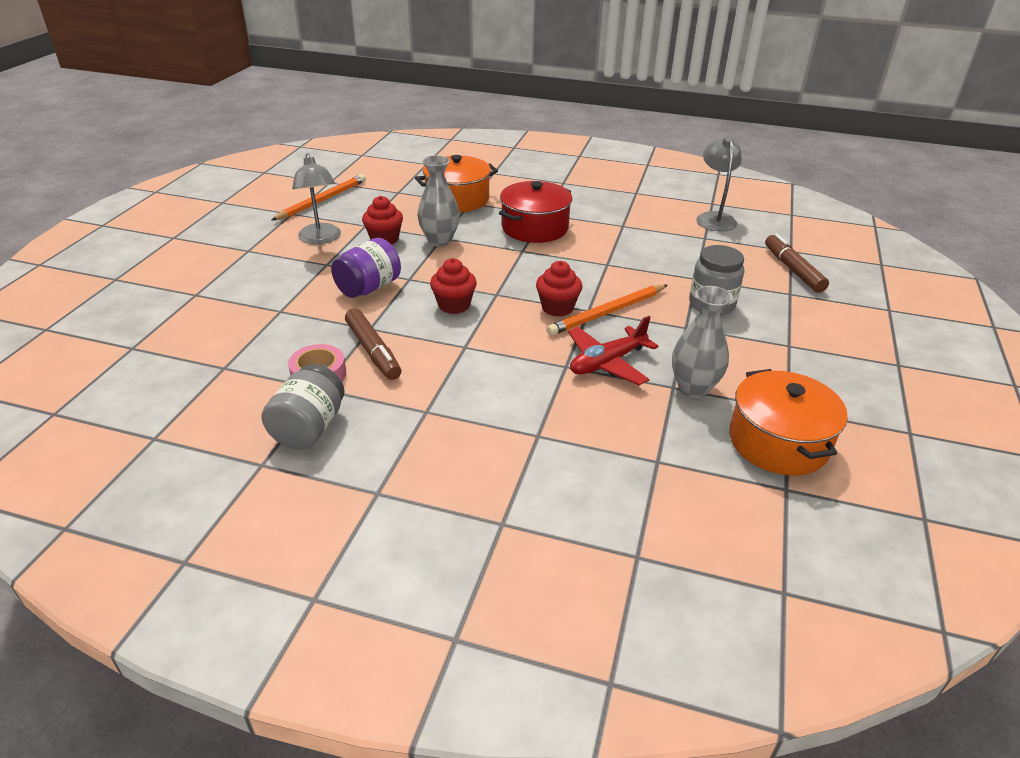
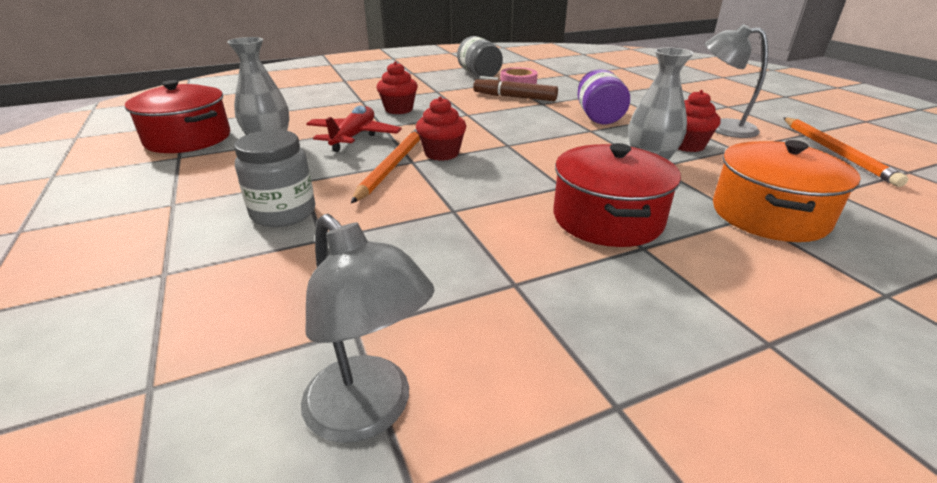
camera: 140 degrees right, 5 degrees down
(454, 305) = (521, 128): red cupcake -> red cupcake (399, 109)
(778, 442) = (188, 139): orange pot -> red pot
(793, 270) = (152, 328): brown marker -> none

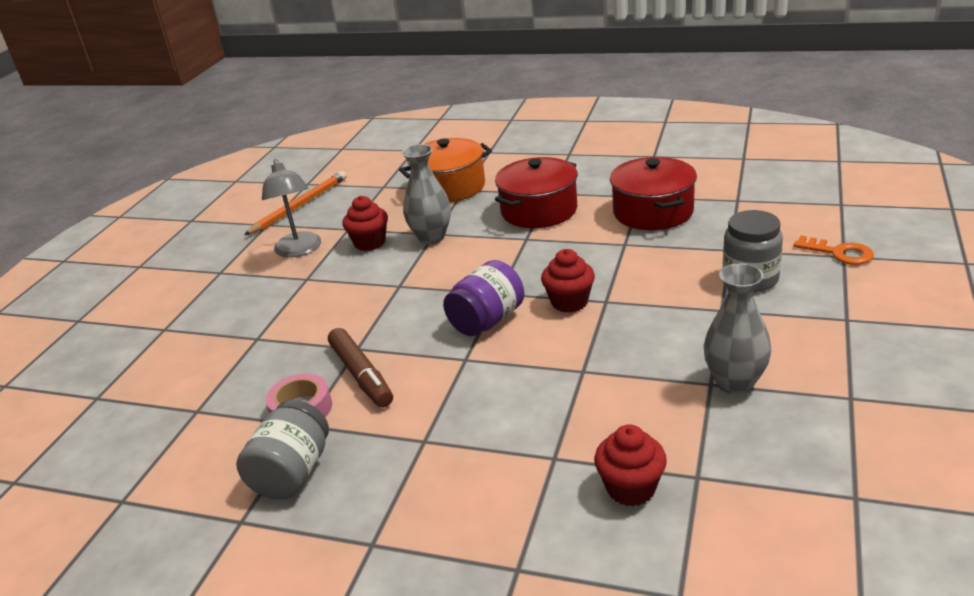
camera: 135 degrees left, 0 degrees up
(169, 276) = (839, 253): none -> orange key
(188, 139) = (841, 440): red pot -> red pot (653, 212)
(354, 137) = (631, 362): red plane -> none
(369, 412) = (747, 175): grey lamp -> none
(392, 165) = (628, 302): orange pencil -> none
(399, 109) = (529, 405): red cupcake -> red cupcake (631, 488)
(598, 117) = (354, 301): purple jar -> purple jar (487, 321)

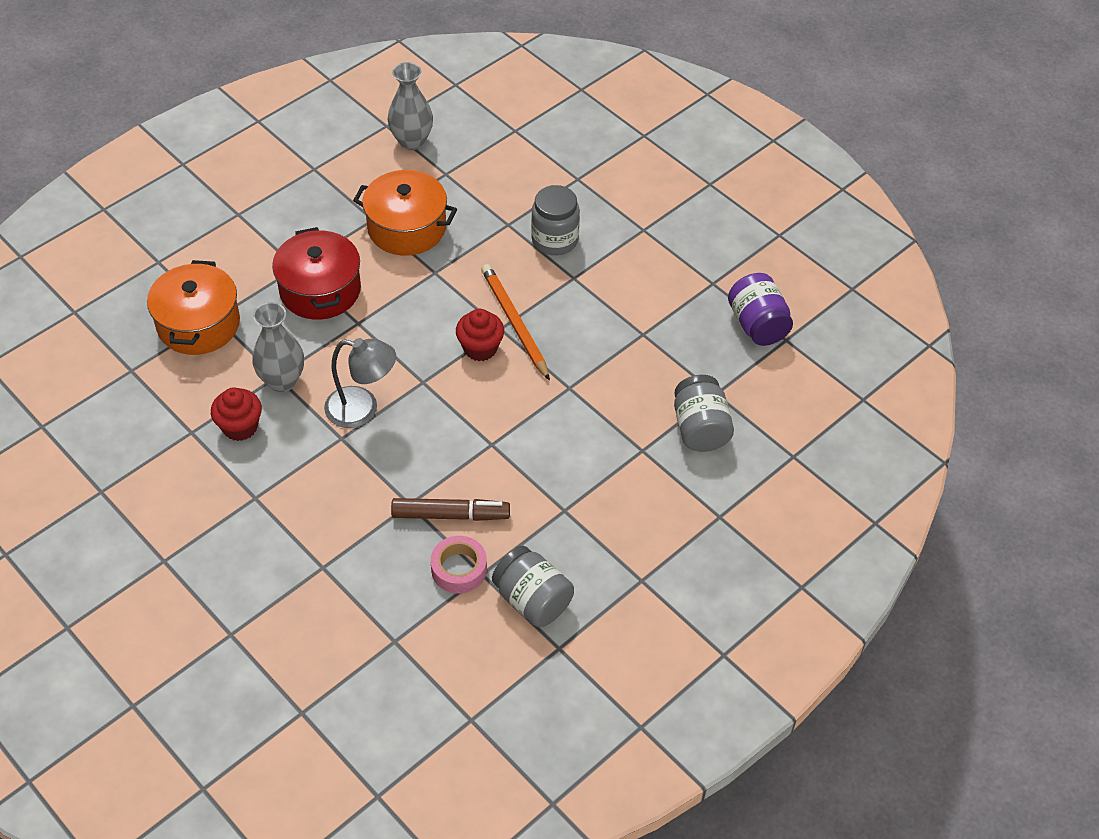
camera: 65 degrees left, 20 degrees up
(299, 206) = (90, 450): orange pencil -> orange pencil (514, 323)
(299, 250) = (192, 484): grey lamp -> grey lamp (362, 409)
(487, 321) = (454, 407): purple jar -> purple jar (757, 325)
(631, 488) = (700, 429): red cupcake -> grey jar
(653, 212) = (407, 228): red pot -> orange pot
(735, 383) = (653, 322): grey vase -> grey vase (412, 141)
(839, 253) = (572, 178): orange key -> none

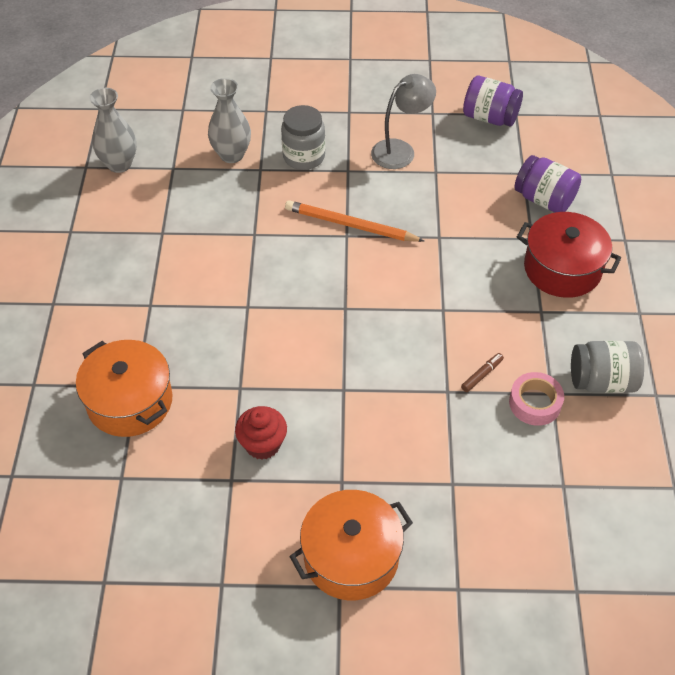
camera: 45 degrees left, 0 degrees up
(282, 381) = (248, 387): grey vase -> grey vase (231, 155)
(320, 290) = (190, 306): red pot -> red pot (562, 269)
(362, 409) = (331, 359): grey lamp -> grey lamp (400, 150)
(407, 228) = (194, 221): orange pot -> orange pot (351, 557)
(450, 515) = (482, 375): brown marker -> brown marker, size x0.52
(480, 348) = (351, 257): red cupcake -> none
(700, 429) = (544, 199): grey jar -> purple jar

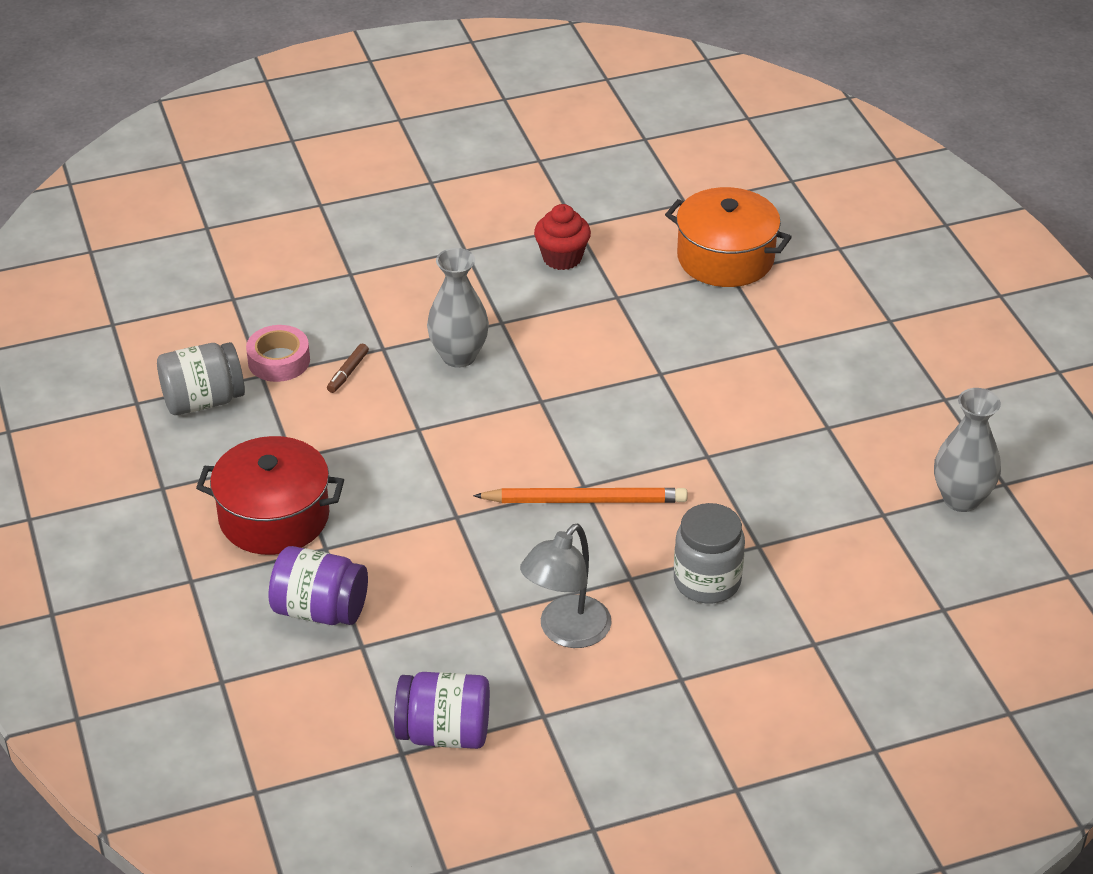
camera: 160 degrees right, 10 degrees down
(231, 155) = (814, 556): grey vase -> grey vase (459, 356)
(351, 557) = (429, 202): orange pot -> none

